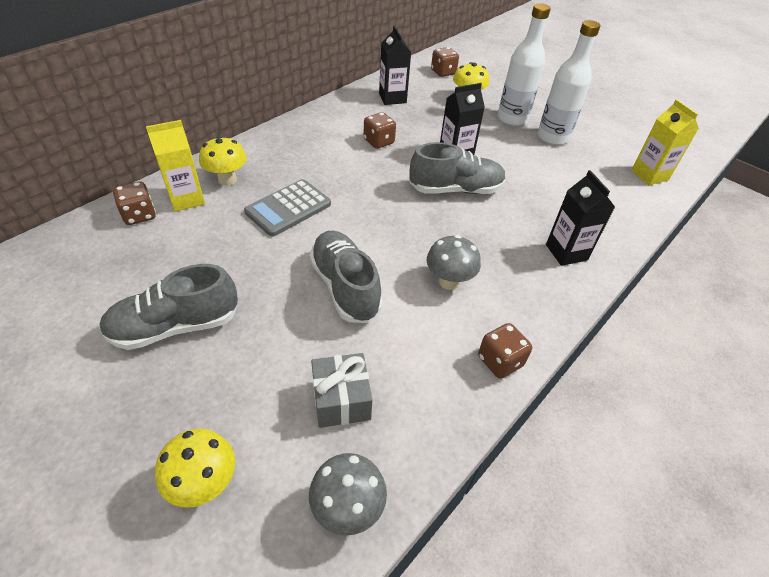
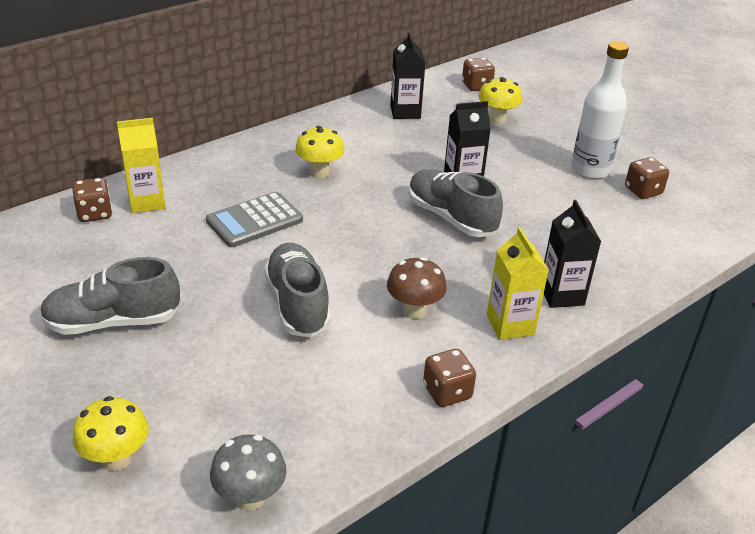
camera: 10 degrees right, 10 degrees down
(227, 180) = (194, 186): yellow mushroom -> yellow mushroom (319, 172)
(341, 400) = (267, 406): grey gift -> none
(379, 142) = (375, 159): brown dice -> brown dice (643, 191)
(449, 281) = (414, 310): grey mushroom -> brown mushroom
(455, 190) = (451, 218): grey shoe -> grey shoe turned 135 degrees counterclockwise
(512, 119) = (546, 145): white bottle -> none
(649, 175) = (698, 222): yellow carton -> yellow carton (510, 325)

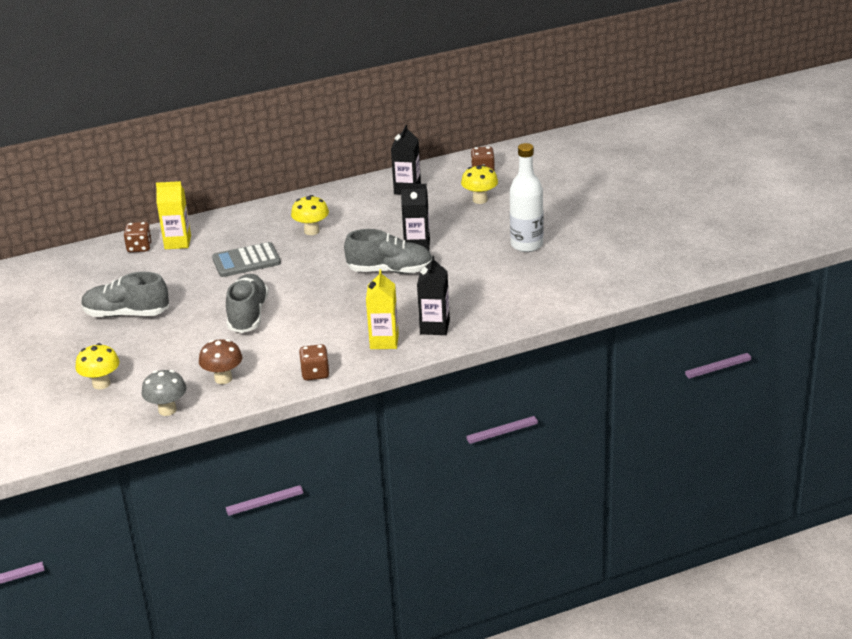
camera: 20 degrees right, 5 degrees down
(414, 310) = (324, 326): brown mushroom -> brown mushroom (223, 379)
(451, 218) = (390, 270): grey shoe -> grey shoe turned 120 degrees clockwise
(643, 191) = (557, 264): brown dice -> none

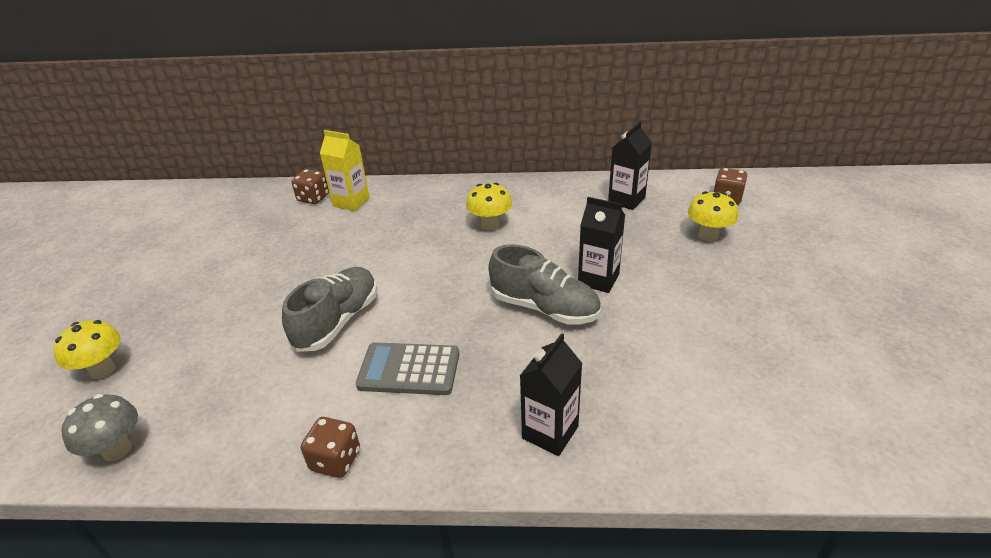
camera: 25 degrees right, 5 degrees up
(126, 314) = (225, 276): grey shoe -> none
(223, 379) = (225, 419): brown mushroom -> none
(246, 261) = (396, 244): grey calculator -> grey calculator (409, 369)
(384, 341) = (465, 433): yellow carton -> none
(527, 245) = (748, 322): white bottle -> none

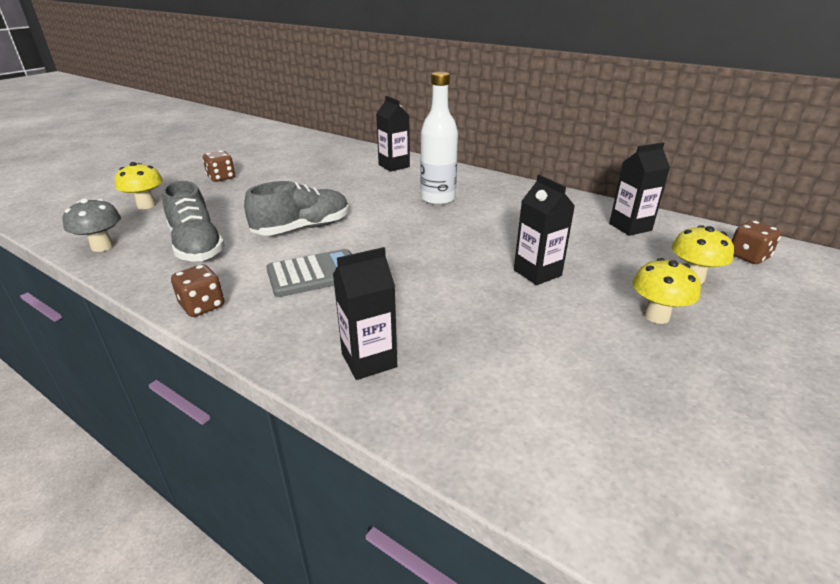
camera: 30 degrees right, 5 degrees down
(313, 198) = (371, 157): brown dice -> brown dice (221, 178)
(351, 202) = (394, 166): yellow carton -> black carton
(409, 369) = (314, 274): grey calculator -> grey calculator turned 120 degrees clockwise
(438, 230) = (438, 199): none -> white bottle
(490, 225) = (482, 208): yellow mushroom -> yellow mushroom (656, 316)
(544, 308) = (465, 275): grey shoe -> grey shoe (197, 246)

